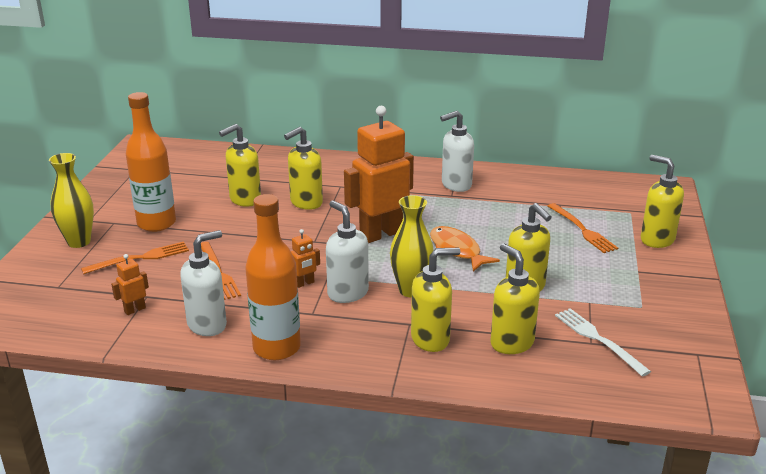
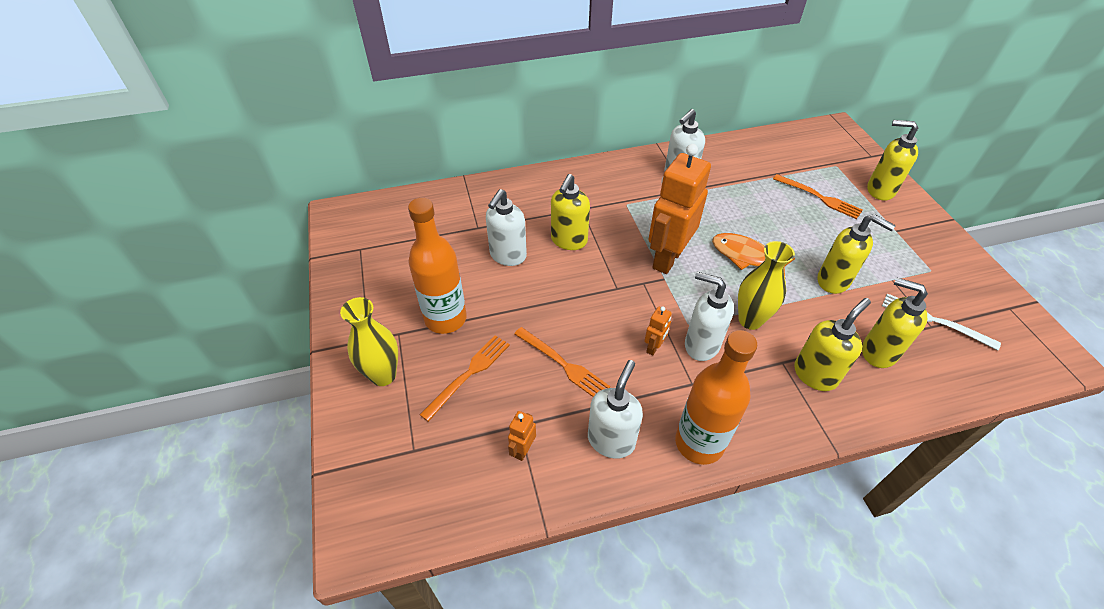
camera: 25 degrees left, 20 degrees up
(245, 200) = (507, 256): yellow soap dispenser -> white soap dispenser

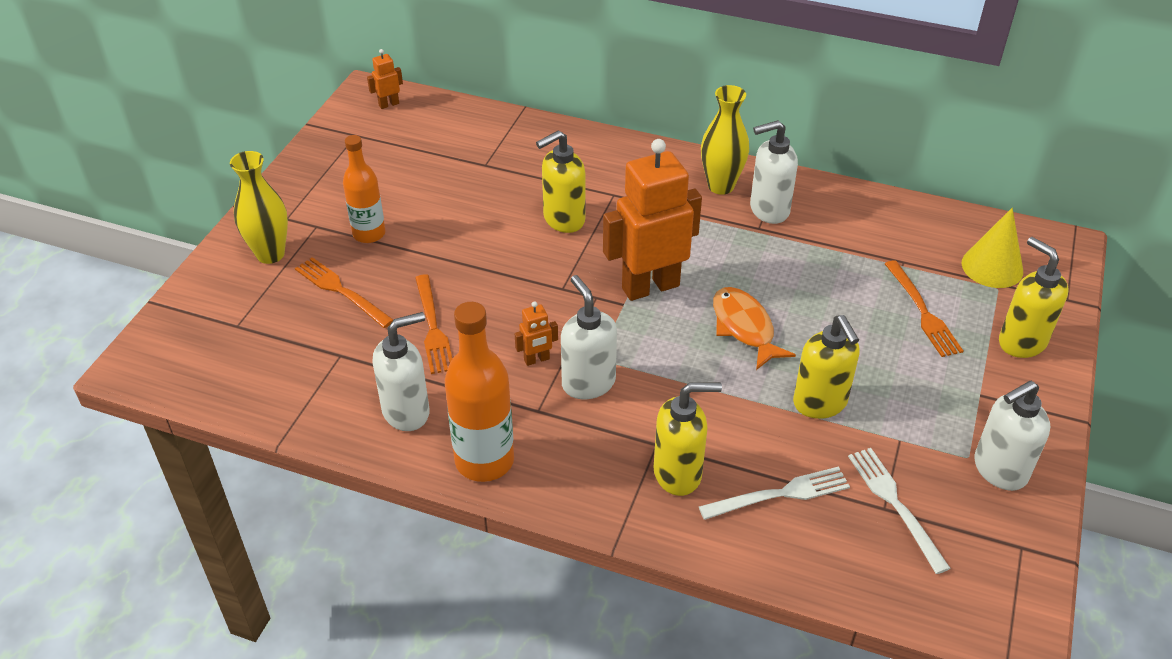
camera: 35 degrees right, 5 degrees down
(445, 319) = (369, 234): orange bottle -> orange bottle, size x0.67
(469, 374) = (341, 291): orange fork -> orange fork turned 120 degrees counterclockwise
(507, 256) = (486, 205): white soap dispenser -> white soap dispenser (999, 470)
(523, 450) = (323, 375): orange robot -> orange robot (388, 104)
(750, 320) = (670, 389): yellow vase -> yellow vase (721, 186)
(821, 155) = (992, 267): none -> yellow cone
(878, 352) = (780, 494): yellow soap dispenser -> white fork

